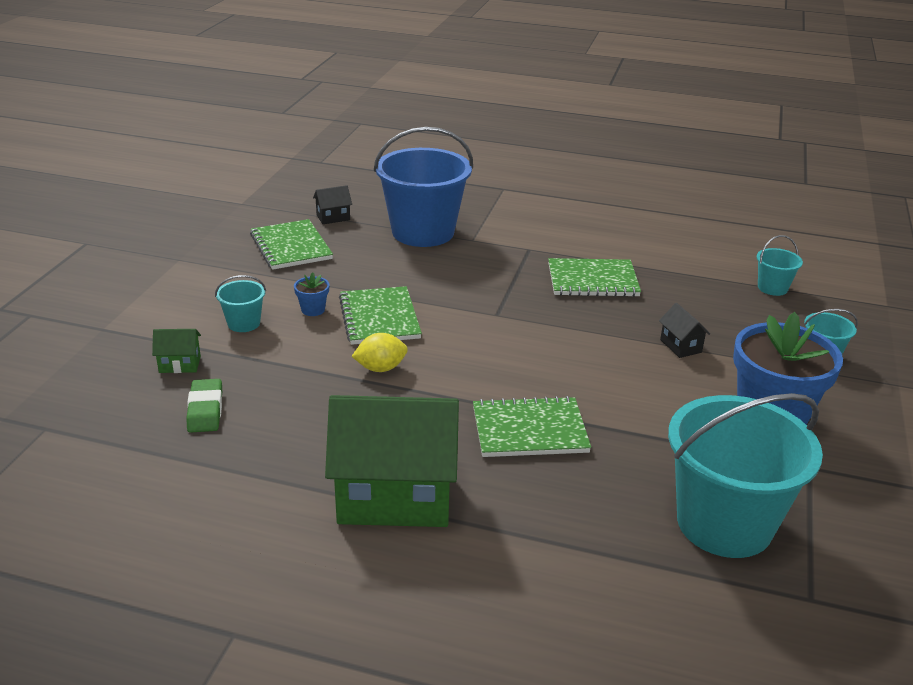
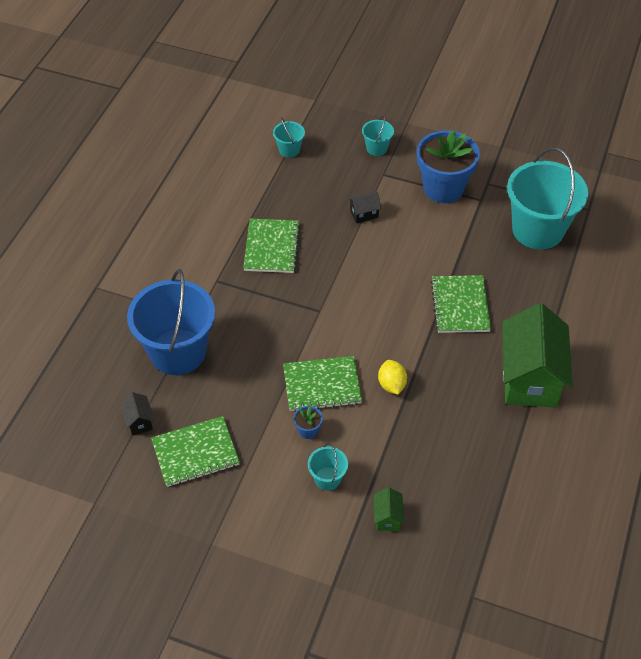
camera: 85 degrees left, 20 degrees up
(205, 410) = (446, 492): green eraser -> none

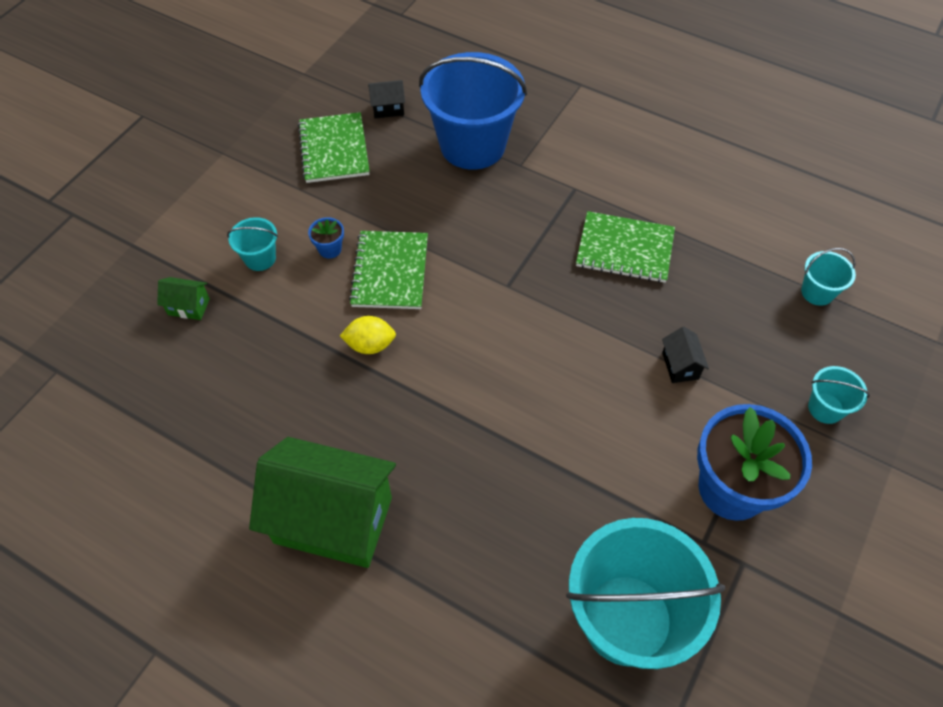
camera: 100 degrees right, 5 degrees up
(460, 305) = (485, 457): green notebook -> none

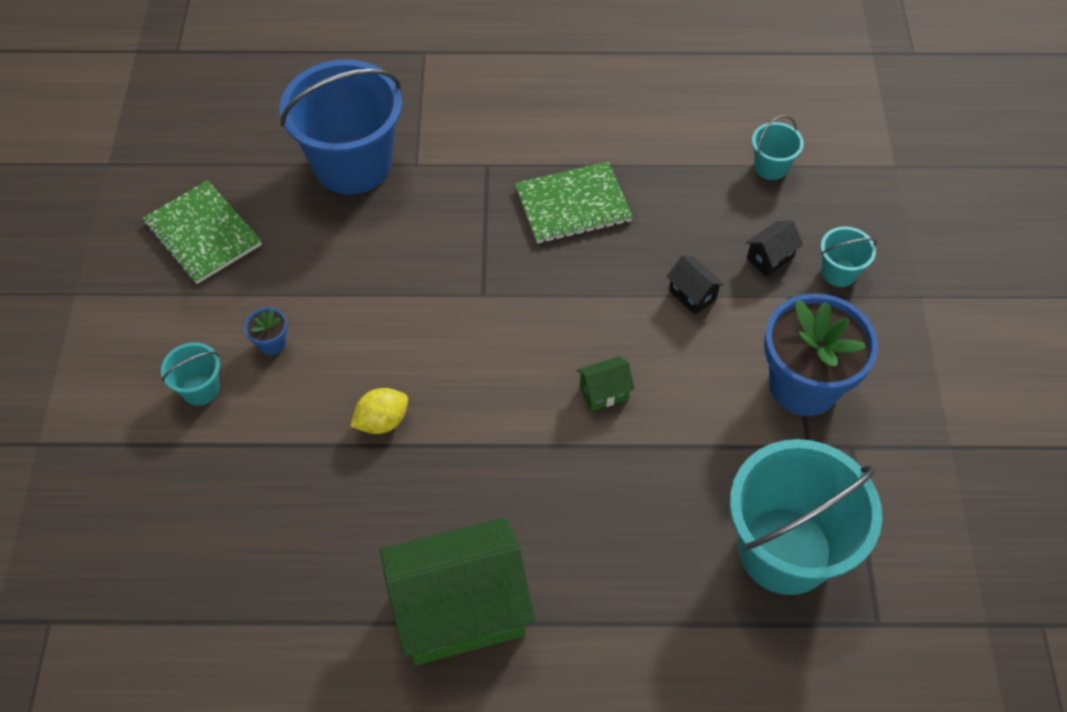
camera: 30 degrees left, 0 degrees up
(189, 306) = (155, 478): green house -> green house (604, 392)
(388, 109) = (234, 163): black house -> black house (770, 258)
(390, 271) = (353, 336): green notebook -> none

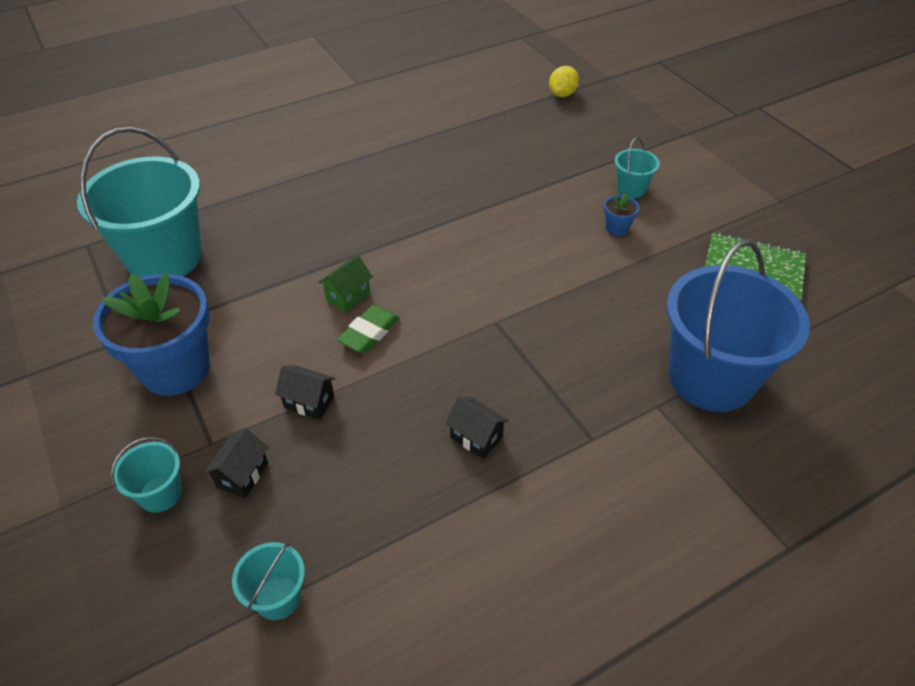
camera: 150 degrees right, 10 degrees down
(382, 421) = (496, 218): yellow lemon -> yellow lemon (562, 94)
(460, 610) = (370, 159): green house -> none
(573, 205) = (476, 437): green notebook -> black house
(605, 339) = (369, 333): none -> green eraser

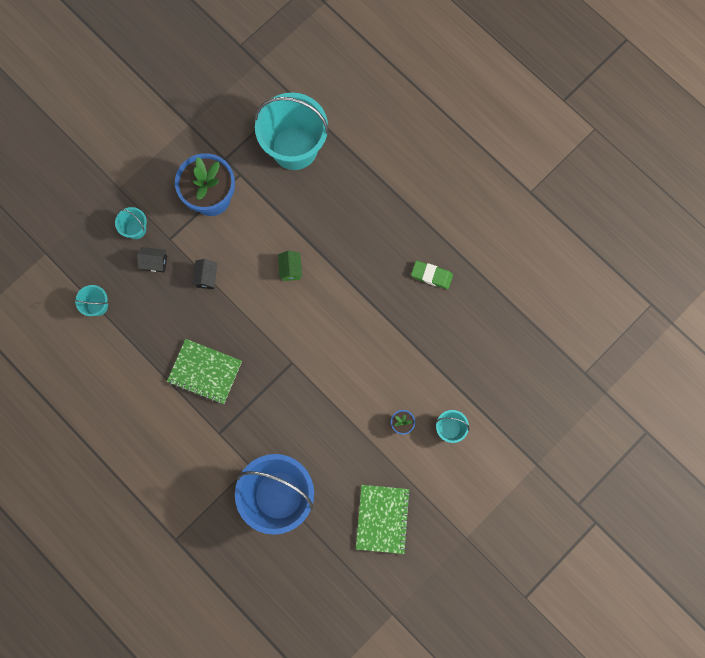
camera: 75 degrees right, 30 degrees up
(348, 296) = (290, 269): green house -> green house turned 60 degrees clockwise
(369, 333) = (264, 292): green eraser -> green eraser (431, 275)
(476, 437) = (205, 371): black house -> green notebook
(562, 94) = (564, 357): yellow lemon -> none

